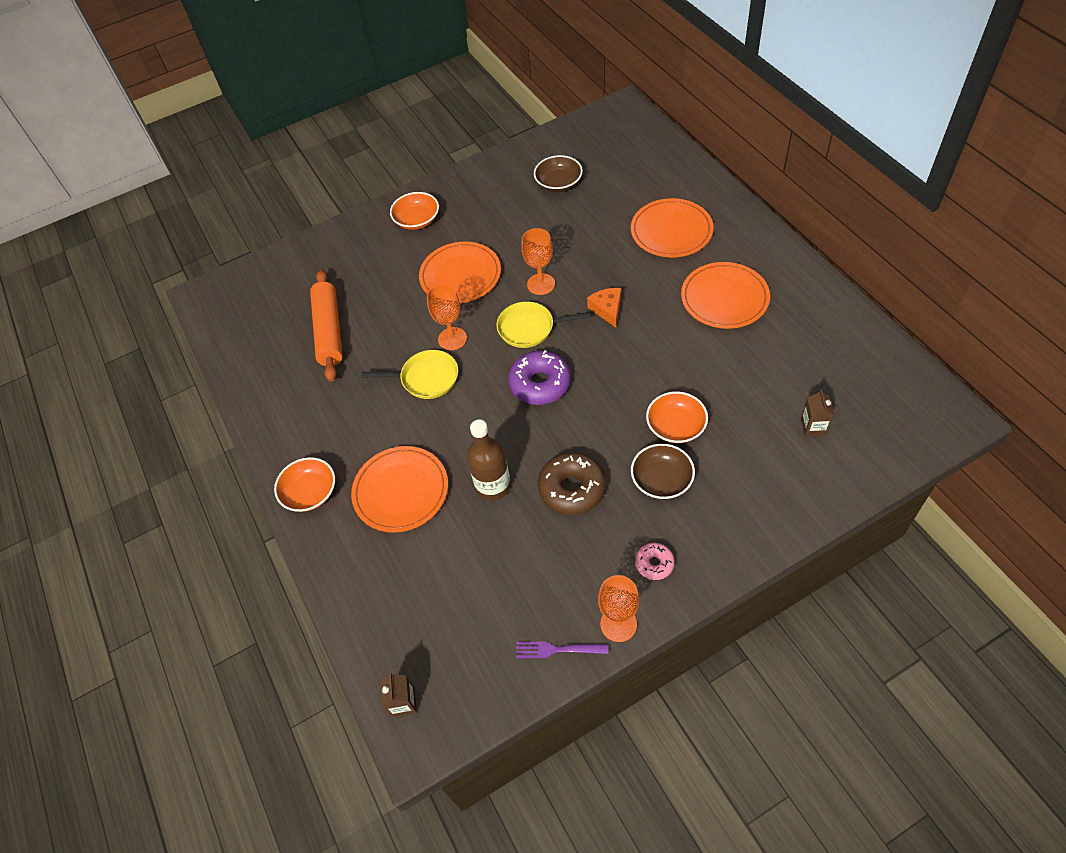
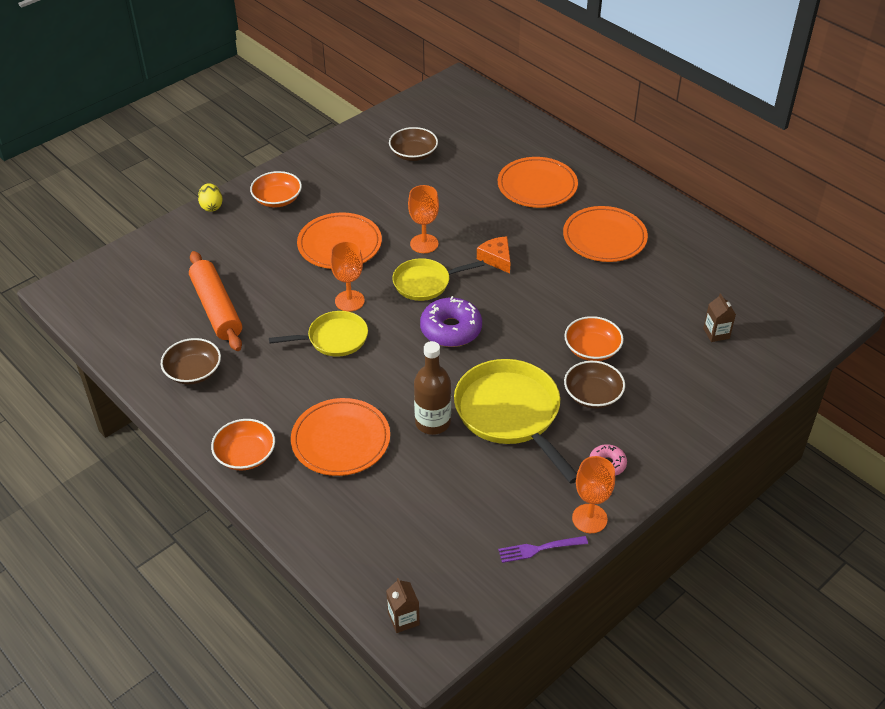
camera: 20 degrees left, 10 degrees down
(290, 395) = (193, 372): none -> brown bowl
(356, 221) = (211, 206): none -> yellow egg
(572, 488) = (510, 414): brown donut -> yellow pan

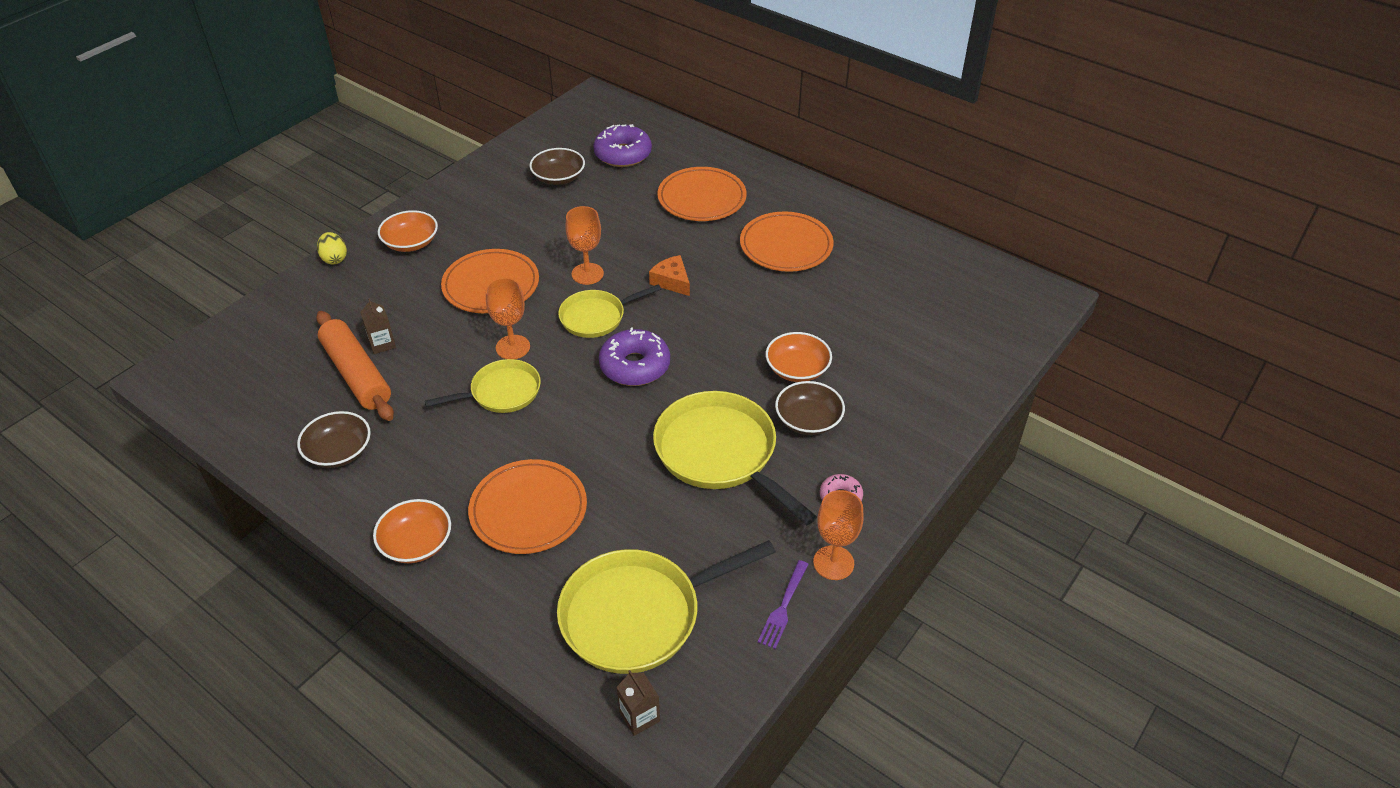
camera: 10 degrees left, 0 degrees up
(417, 538) = (638, 615): none -> yellow pan
(432, 422) = (633, 475): brown bottle -> none
(474, 138) = (623, 154): none -> purple donut
(539, 549) = (783, 607): purple fork -> purple fork turned 45 degrees counterclockwise
(716, 333) = (928, 335): brown carton -> brown carton (382, 344)

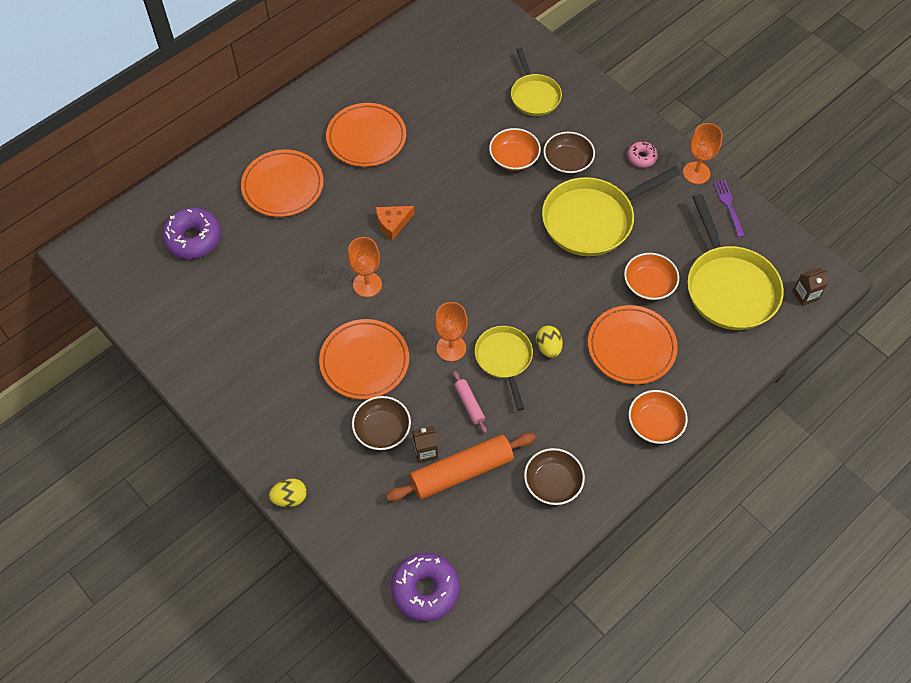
camera: 80 degrees left, 15 degrees up
(411, 242) = (283, 428): orange bowl -> orange bowl (649, 284)
(441, 370) = (469, 404): none -> pink rolling pin
(520, 429) = (548, 348): none -> yellow egg
(558, 177) = (214, 295): brown bowl -> brown bowl (382, 430)
(596, 317) = (426, 283): yellow pan -> yellow pan (534, 96)
(635, 366) = (491, 262): purple donut -> purple donut (425, 589)
(783, 607) = (729, 206): purple fork -> purple fork turned 135 degrees counterclockwise

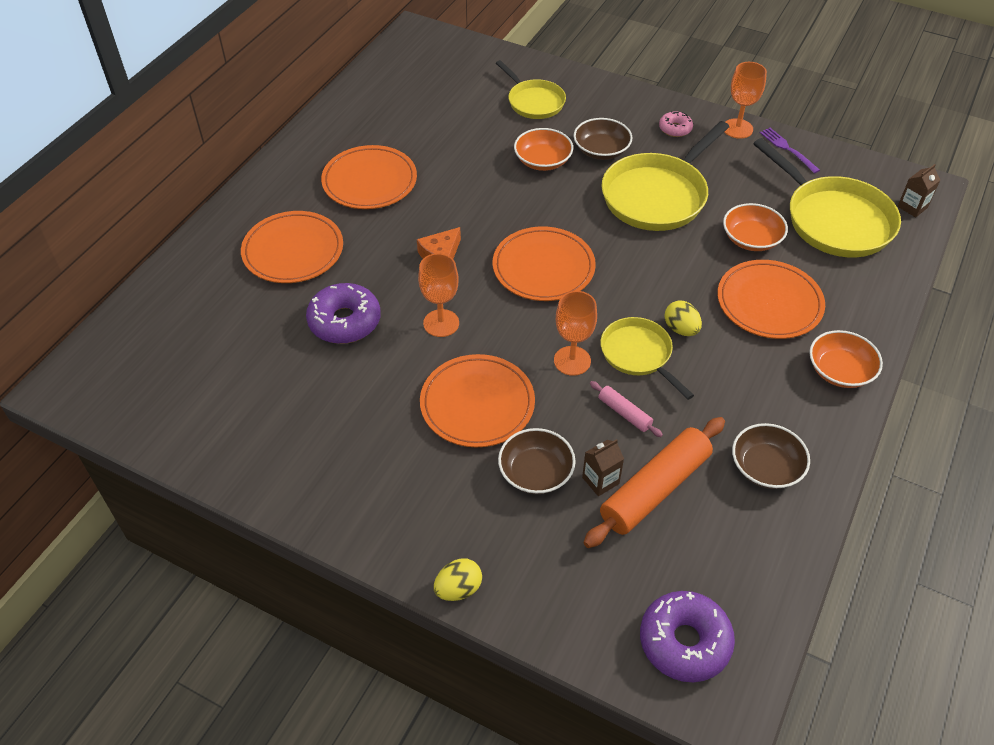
camera: 20 degrees left, 10 degrees down
(193, 238) = (205, 332): purple donut -> purple donut (344, 321)
(467, 259) = (543, 267): none -> orange plate

